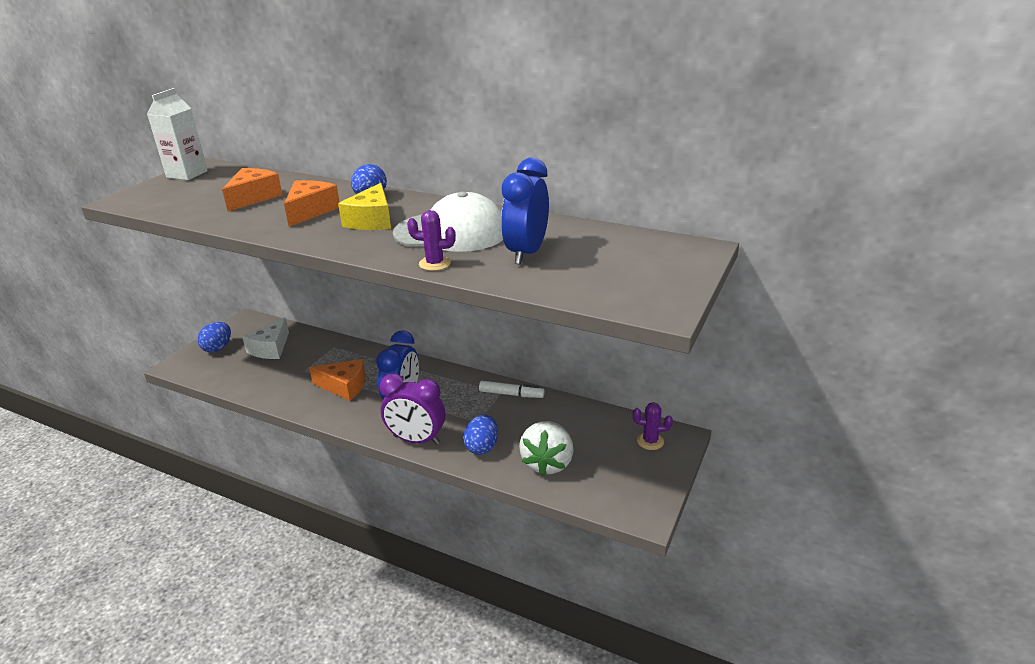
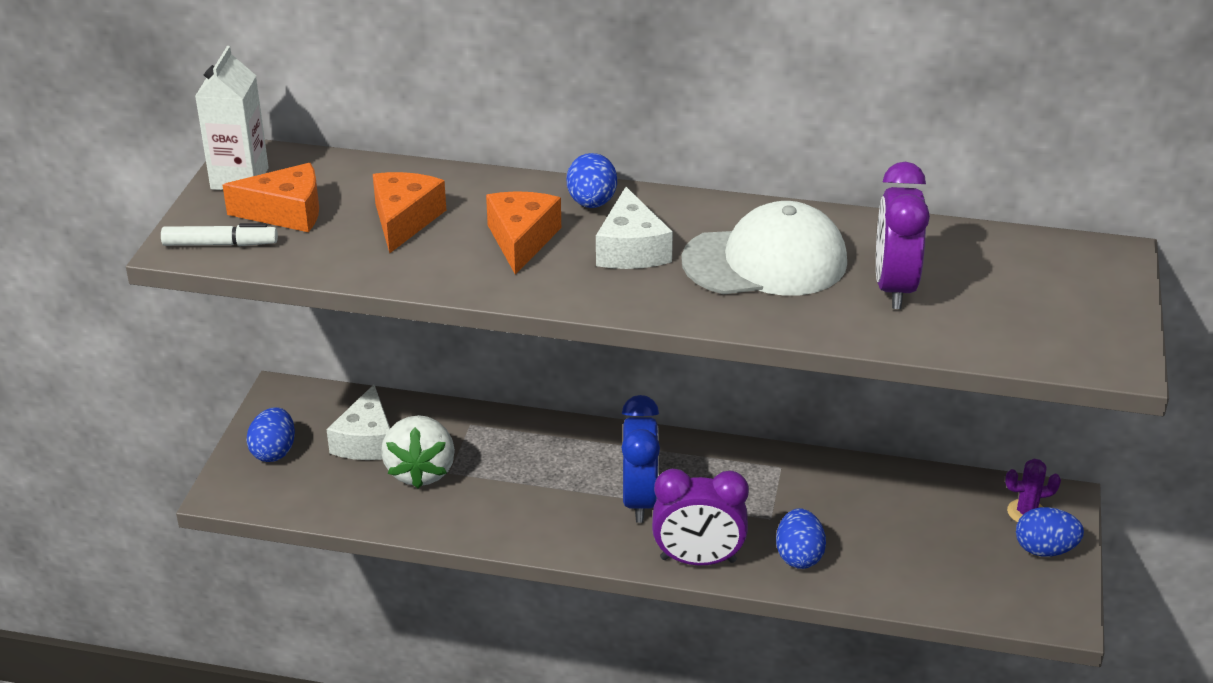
camera: 15 degrees left, 5 degrees up
(344, 386) = (534, 491): orange cheese -> orange cheese (286, 212)
(372, 220) = (631, 249): yellow cheese -> white cheese
(434, 264) = (783, 320): purple cactus -> none
(511, 394) = (797, 468): white marker -> white marker (220, 244)
(526, 253) = (894, 288): blue clock -> purple clock
(547, 463) = (902, 565): white strawberry -> white strawberry (421, 471)
(652, 467) = (1044, 550): none -> blue egg

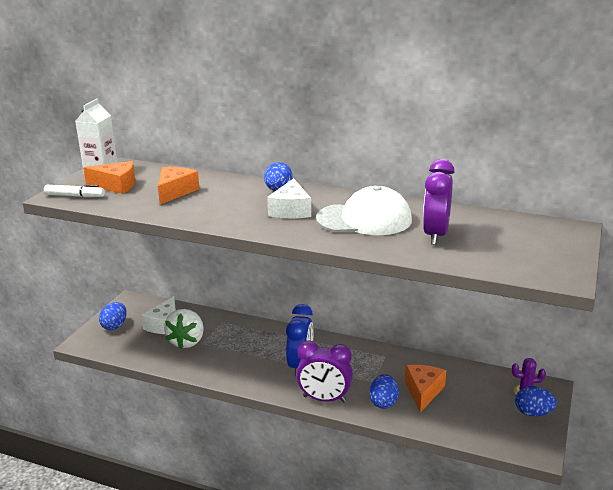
camera: 10 degrees right, 10 degrees down
(521, 240) = (233, 203): orange cheese -> orange cheese (423, 392)

